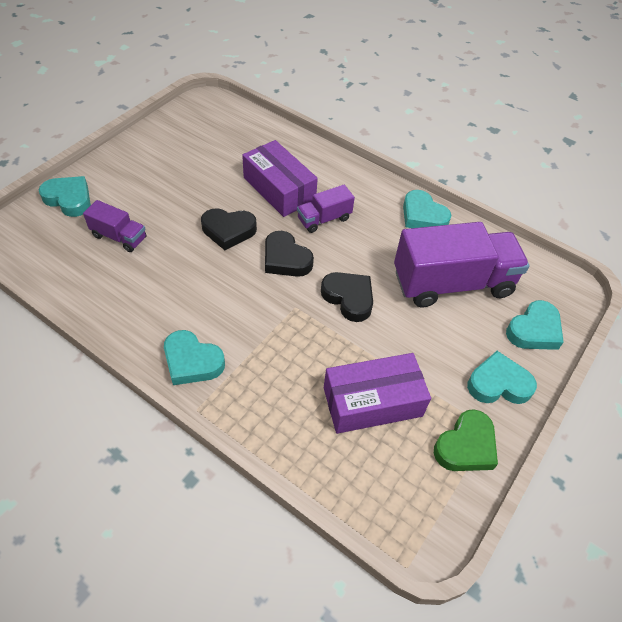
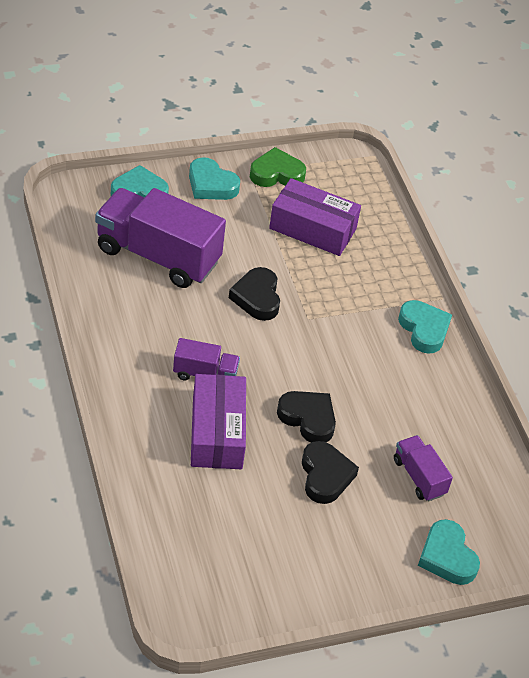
camera: 145 degrees left, 5 degrees down
(285, 259) = (279, 360): black heart -> black heart (325, 476)
(423, 216) = (108, 319): turquoise heart -> none

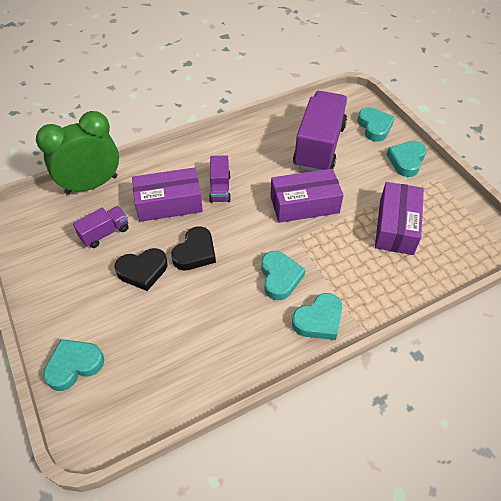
camera: 85 degrees right, 5 degrees up
(154, 518) = (91, 185): none -> green clock
(257, 297) = (304, 204): black heart -> purple box
(276, 173) = (444, 195): green heart -> none
(362, 348) = (280, 277): none -> turquoise heart
(419, 477) = (153, 335): purple truck -> purple truck (105, 233)

